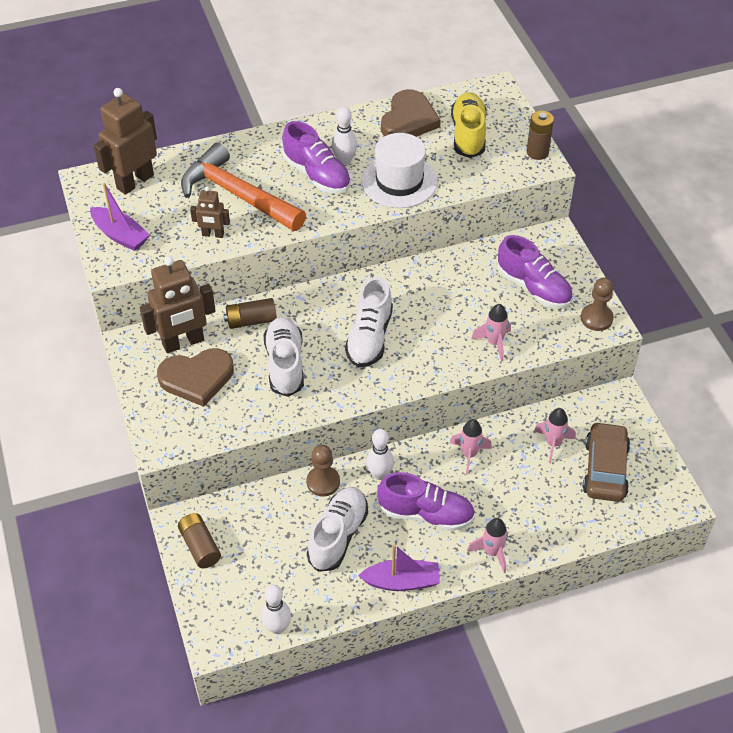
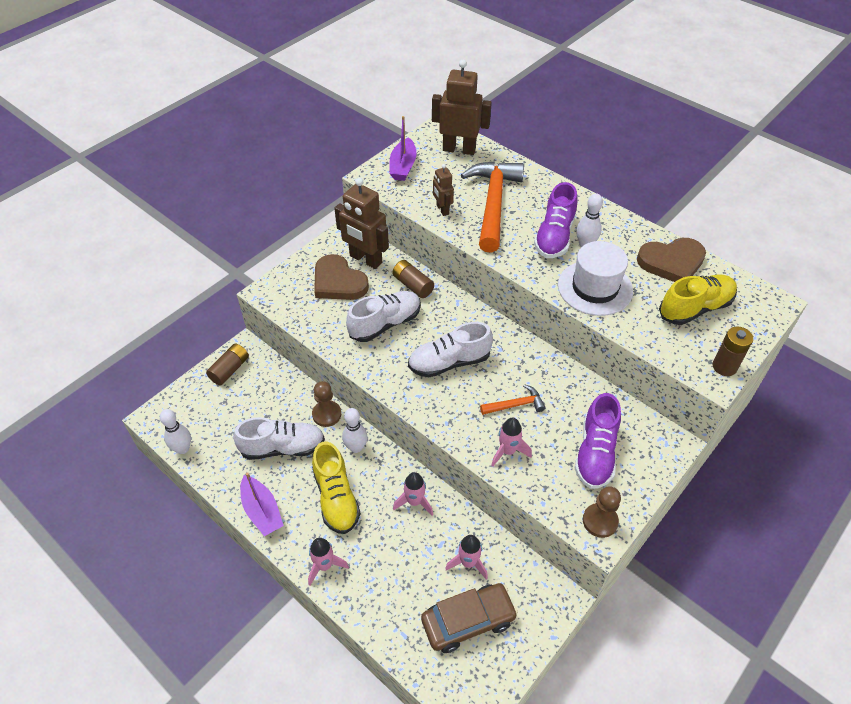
camera: 60 degrees right, 0 degrees up
(426, 514) = (336, 498): purple shoe -> yellow shoe
(450, 314) = (515, 405): none -> orange hammer

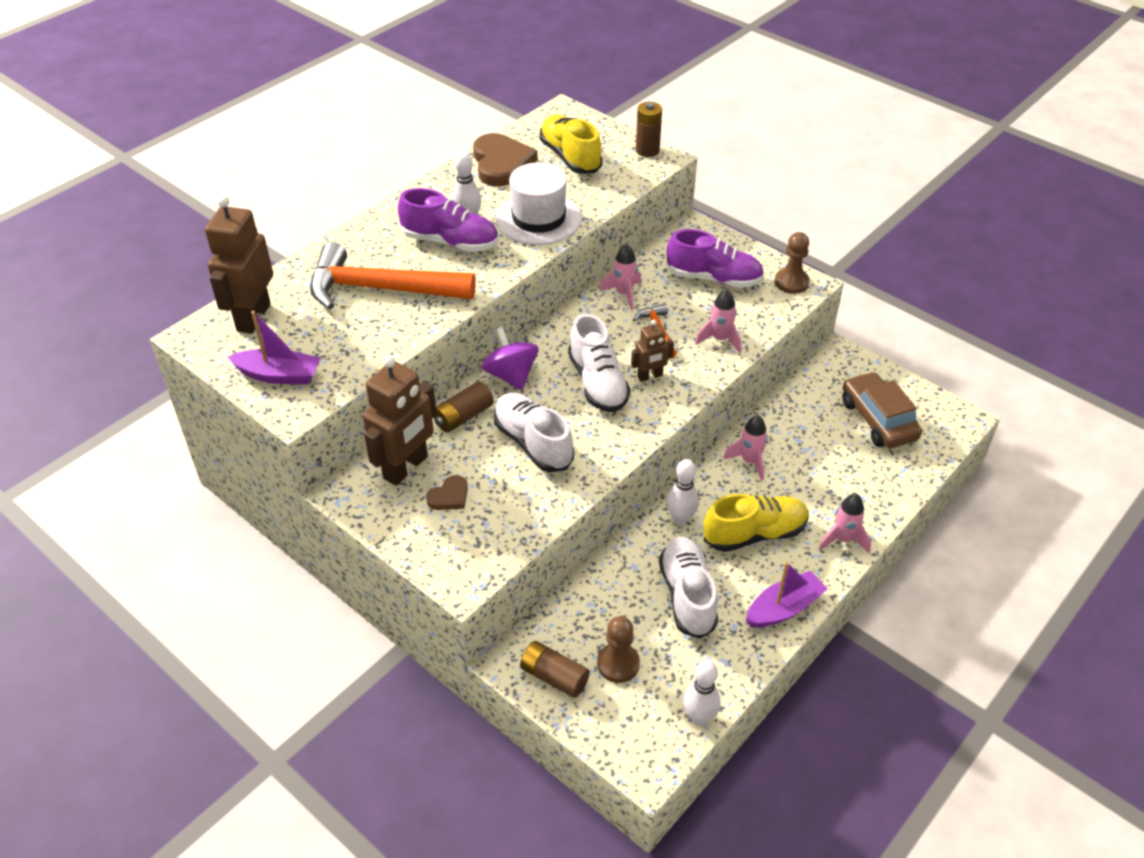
camera: 90 degrees left, 5 degrees down
(326, 414) = (631, 551): brown pawn -> brown pawn (618, 664)
(338, 282) = (449, 496): brown heart -> brown heart, size x0.50
(442, 209) = (385, 335): brown robot -> brown robot (650, 376)
(456, 310) = (511, 375): none -> purple spinning top
(468, 563) = (815, 418): pink rocket -> pink rocket (624, 294)

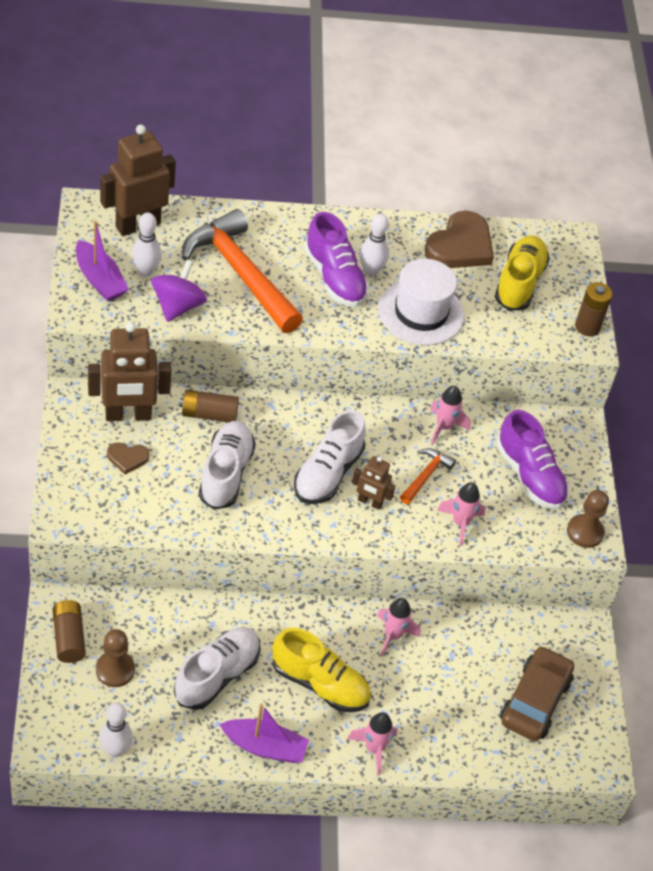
camera: 40 degrees right, 5 degrees up
(511, 375) = (279, 414): purple spinning top -> purple spinning top (177, 306)
(681, 518) = (288, 624): white bowling pin -> white bowling pin (145, 271)

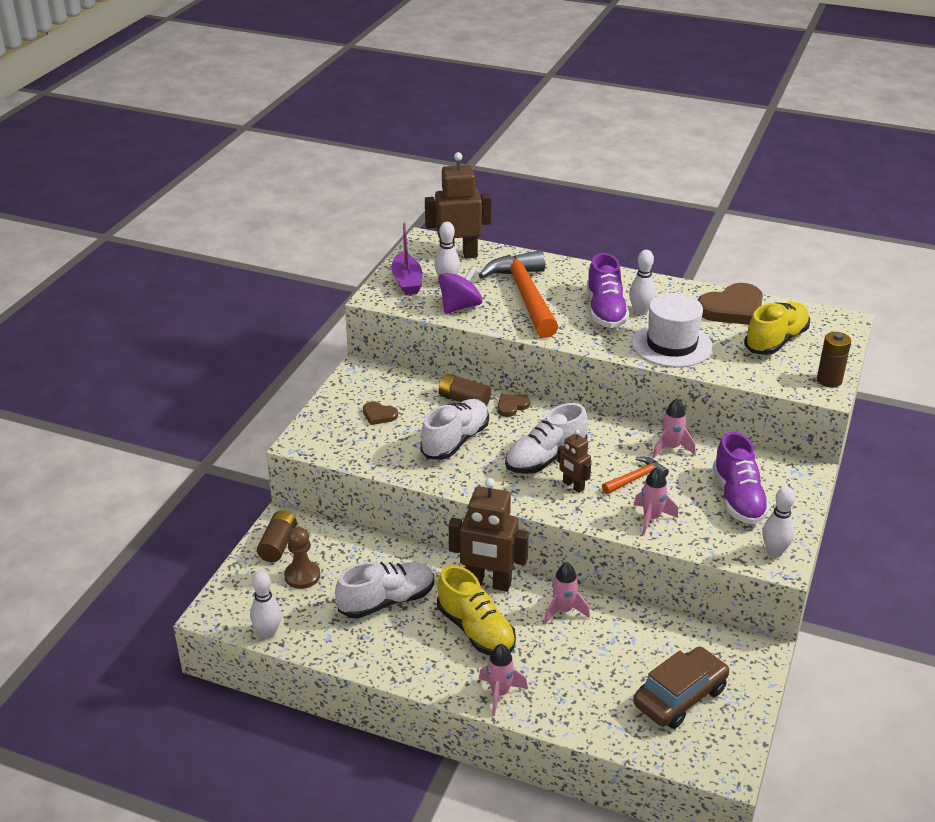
camera: 30 degrees right, 15 degrees down
(128, 415) = (396, 388): brown robot -> brown robot (488, 583)
(262, 410) = (512, 406): none -> brown heart
(264, 747) = (399, 665): purple boat -> none
(585, 532) = (774, 551): brown pawn -> white bowling pin

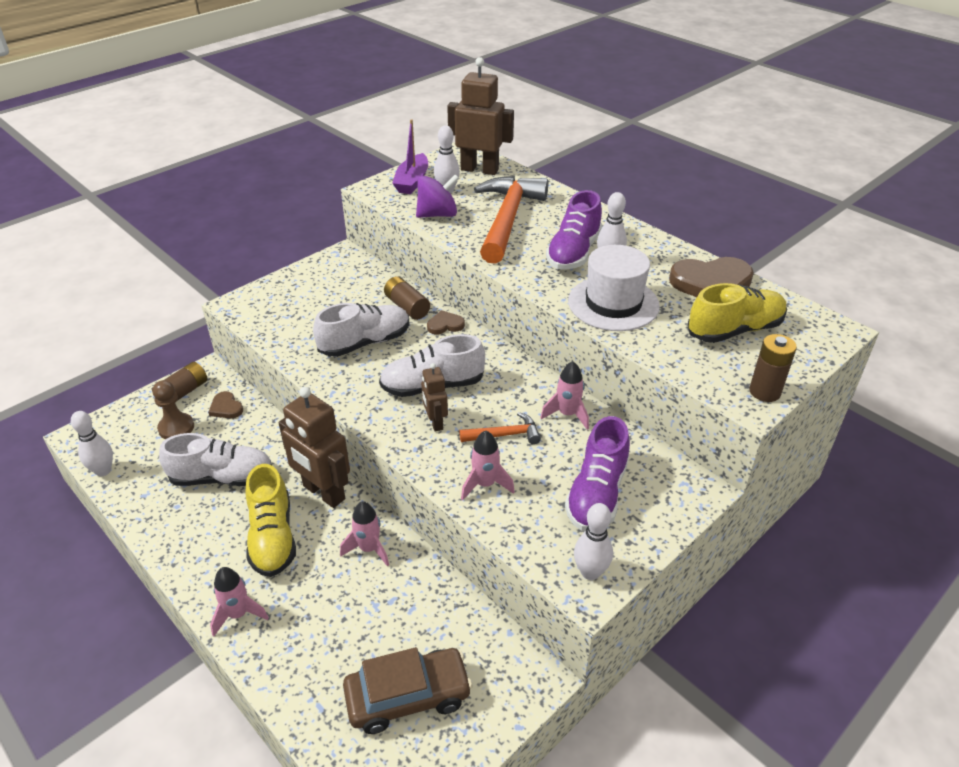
camera: 25 degrees right, 5 degrees up
(379, 415) = (321, 299): brown heart -> brown heart (226, 407)

